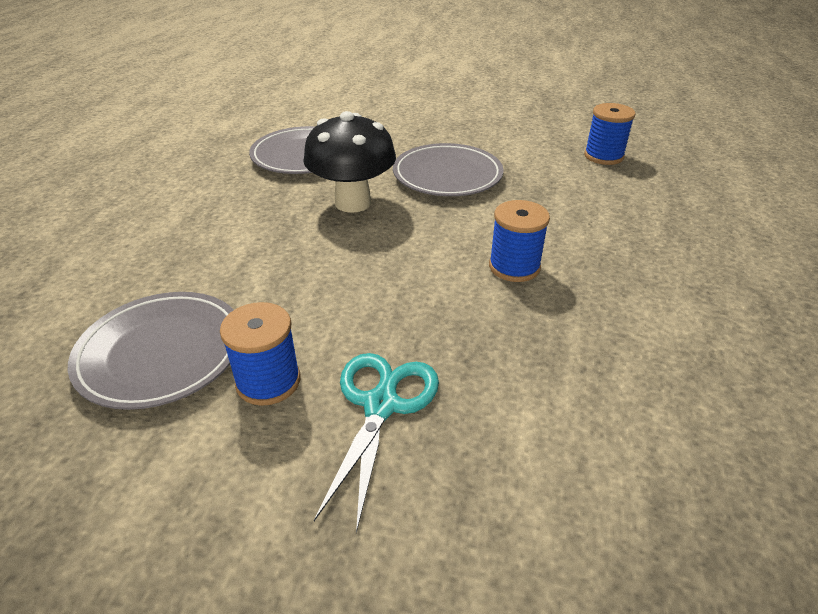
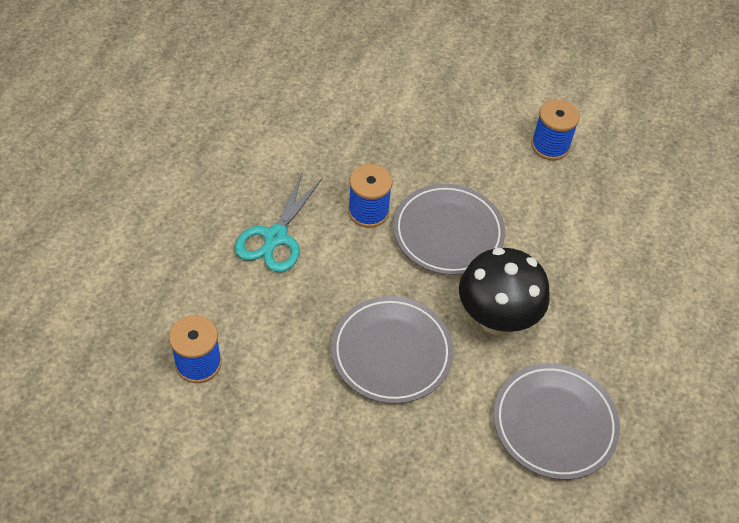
camera: 175 degrees left, 15 degrees up
(161, 353) = (622, 175): grey plate -> grey plate (448, 233)
(381, 405) = (483, 122): turquoise scissors -> turquoise scissors (275, 237)

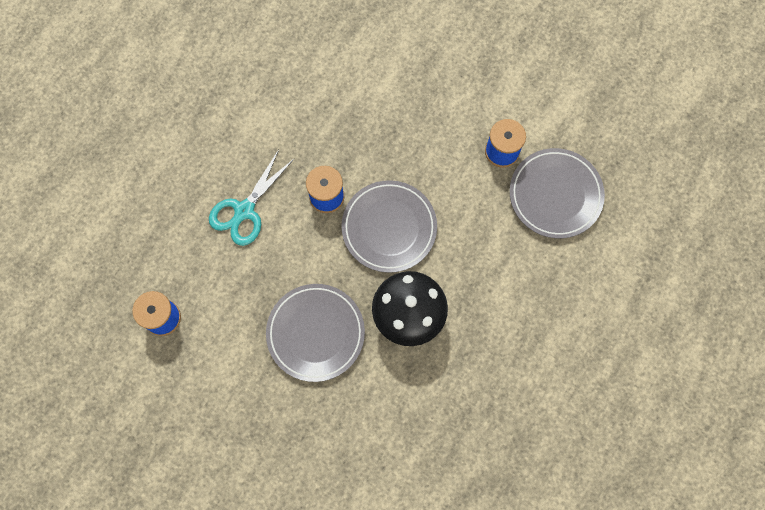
camera: 15 degrees right, 20 degrees up
(554, 423) = (430, 417): grey plate -> grey plate (555, 195)

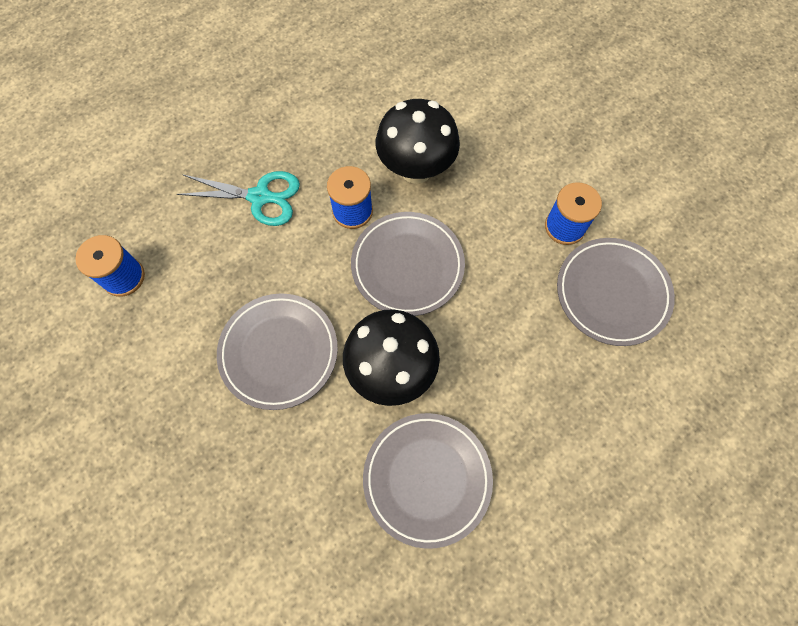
camera: 20 degrees right, 5 degrees down
(244, 210) = (260, 197): turquoise scissors -> turquoise scissors turned 135 degrees counterclockwise
(364, 141) = (416, 169): none -> black mushroom
(465, 387) = (427, 479): none -> grey plate

